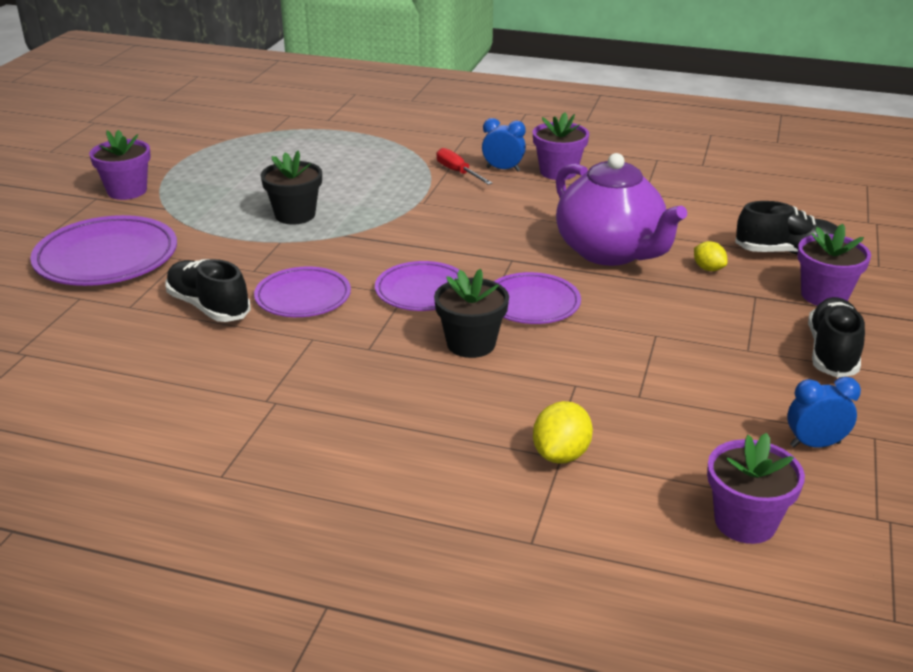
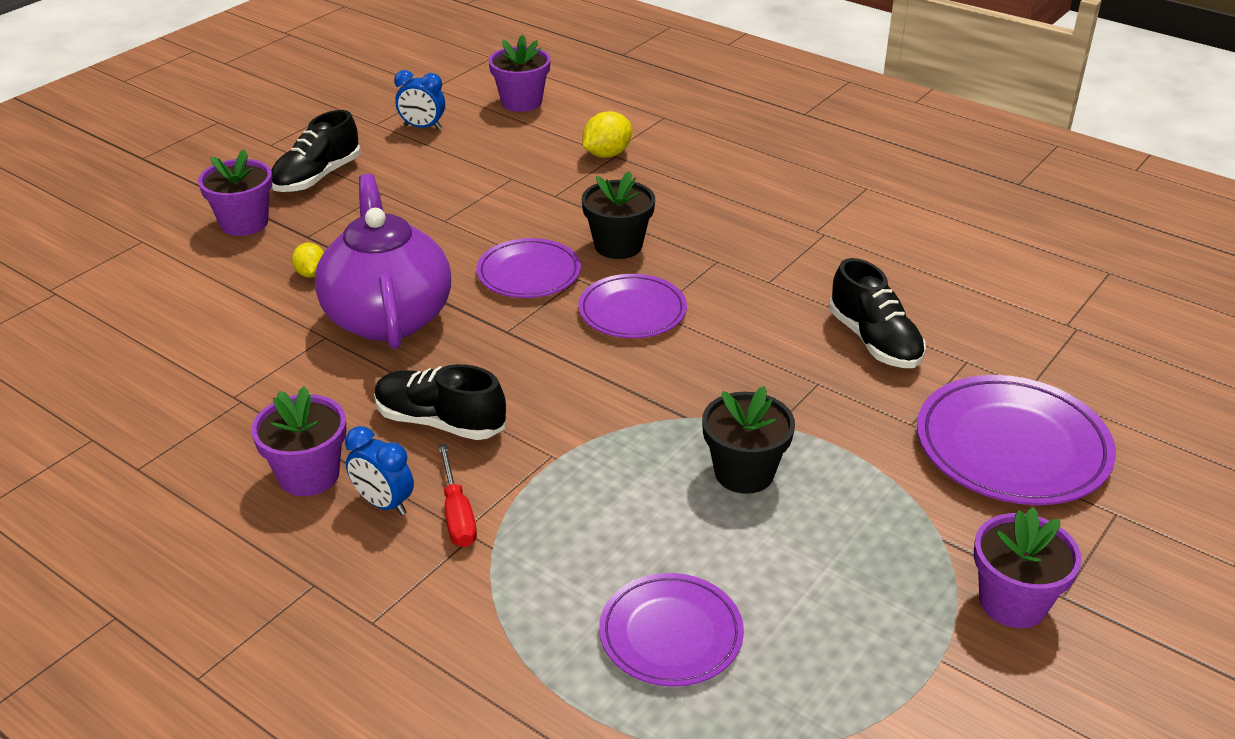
camera: 160 degrees left, 5 degrees up
(303, 297) = (766, 331): purple plate -> purple plate (671, 634)
(787, 252) = (204, 274): black shoe -> black shoe (440, 422)

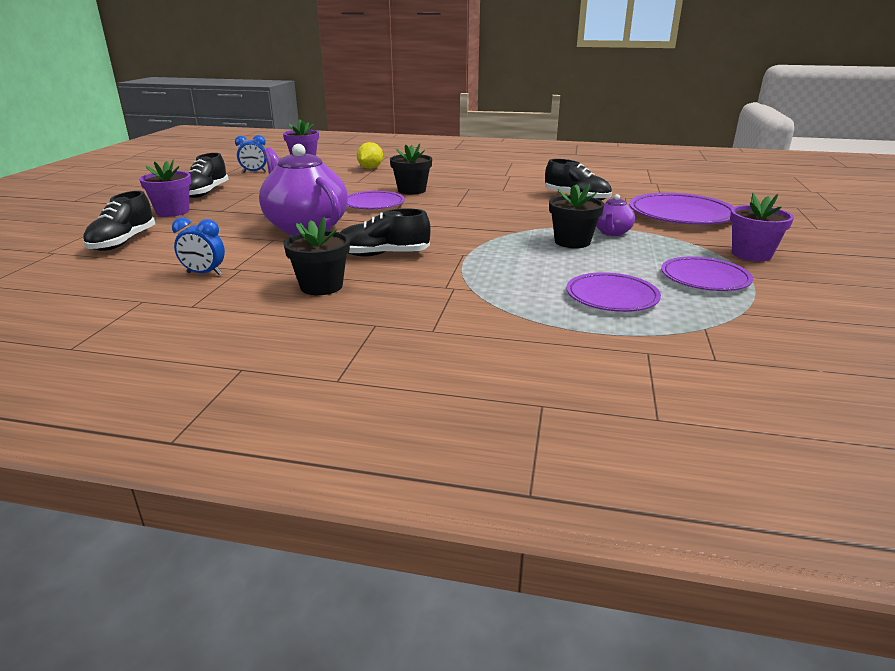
camera: 25 degrees left, 10 degrees down
(143, 290) = (123, 242): none -> black shoe
(309, 475) = (321, 286): purple flower pot -> black flower pot
(311, 273) = (238, 221): yellow lemon -> none
(384, 504) = (384, 287): blue clock -> blue clock (204, 274)
(457, 514) = (435, 282): red screwdriver -> none
(632, 311) = (446, 207): purple plate -> purple plate (704, 278)
(834, 466) = (612, 232): none -> purple teapot

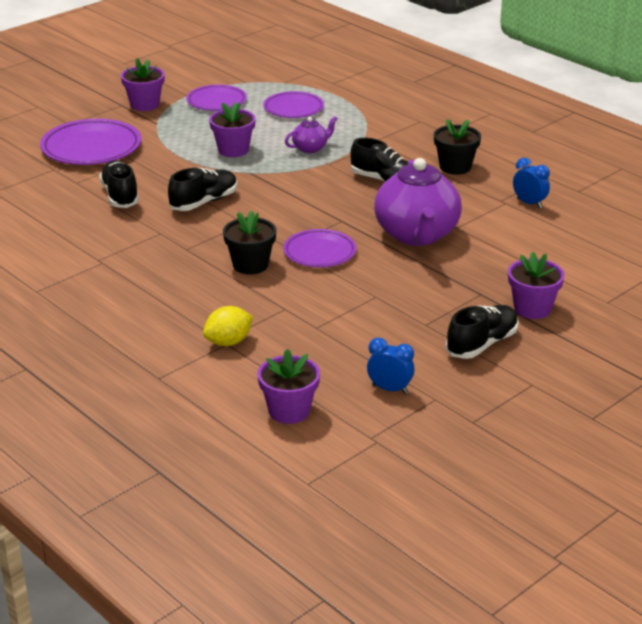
camera: 145 degrees left, 5 degrees up
(123, 242) = (588, 266): black shoe -> black shoe (204, 202)
(572, 242) = (233, 150): black flower pot -> purple flower pot
(612, 232) = (186, 149): purple teapot -> purple teapot (310, 148)

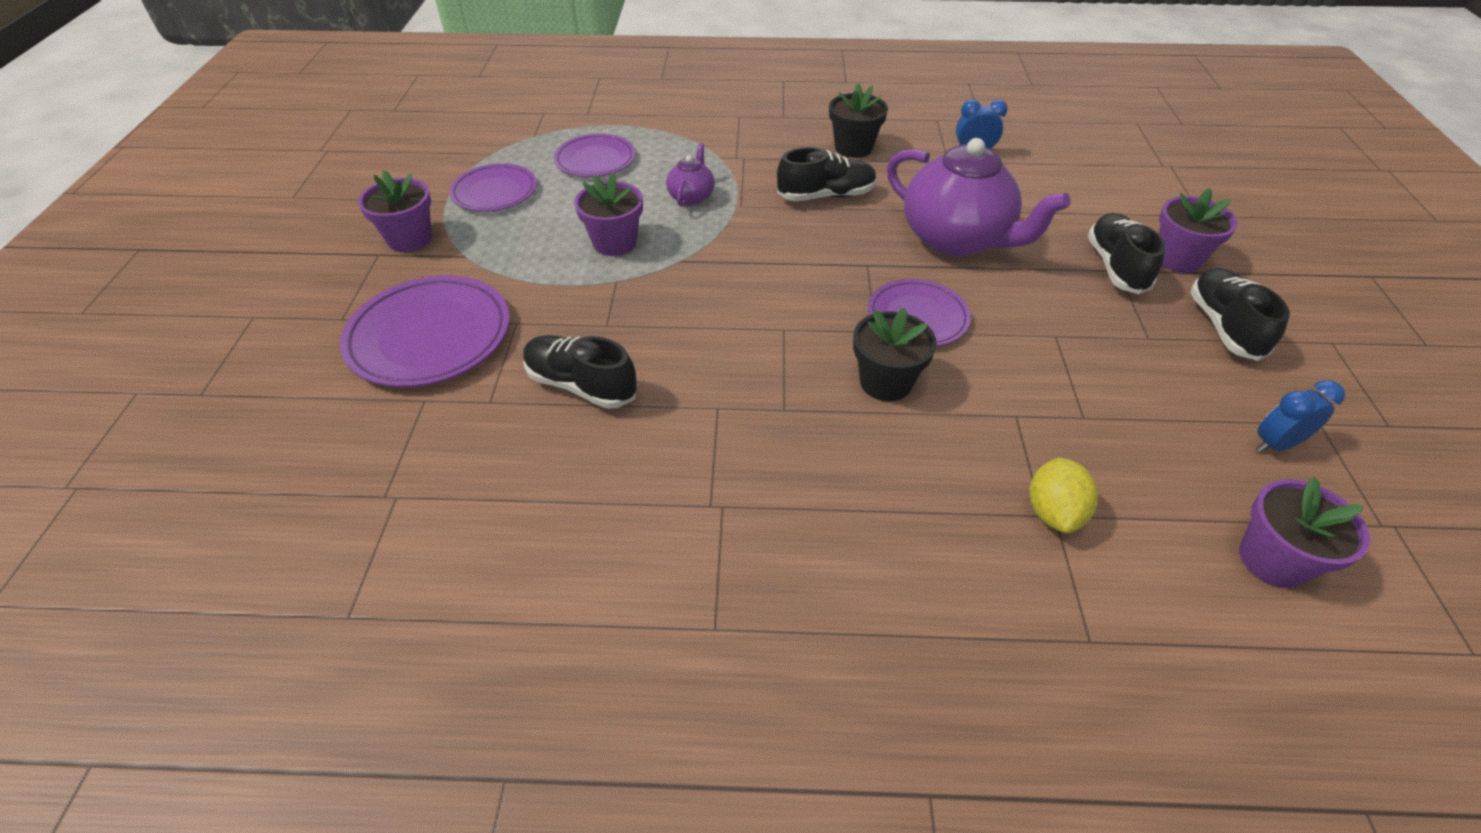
camera: 45 degrees left, 15 degrees up
(204, 202) = (695, 330): black shoe -> black shoe (1116, 266)

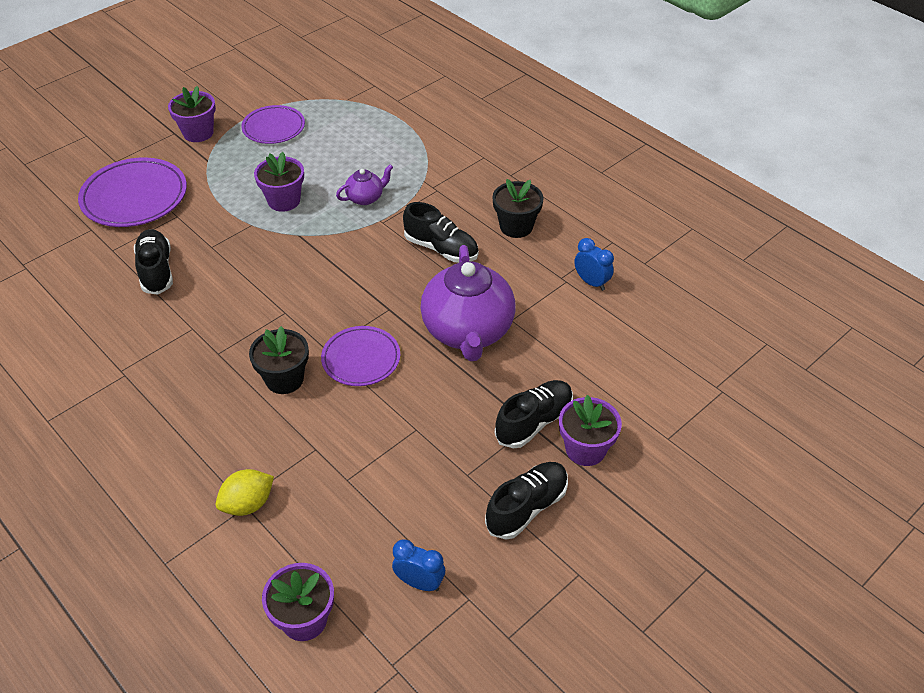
camera: 45 degrees right, 0 degrees up
(595, 160) = (353, 138): purple plate -> none

